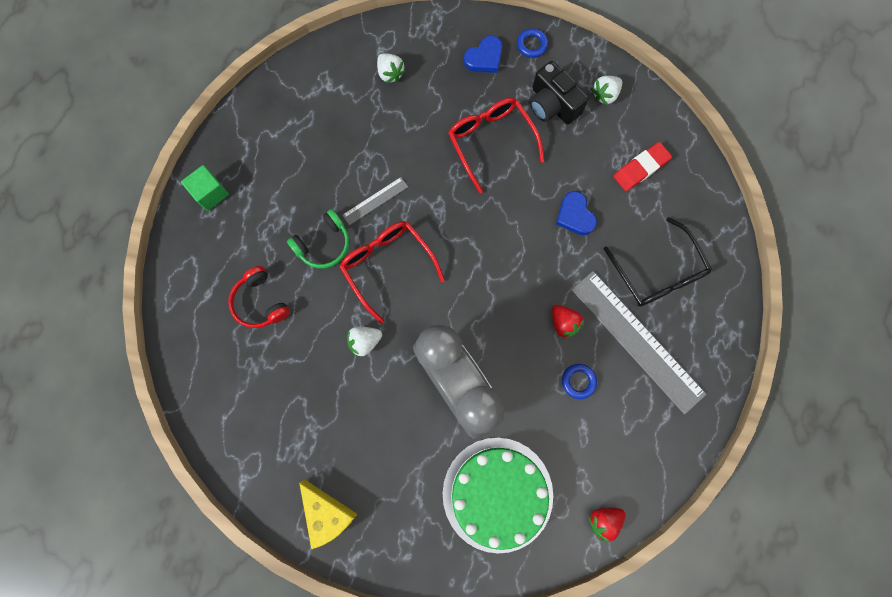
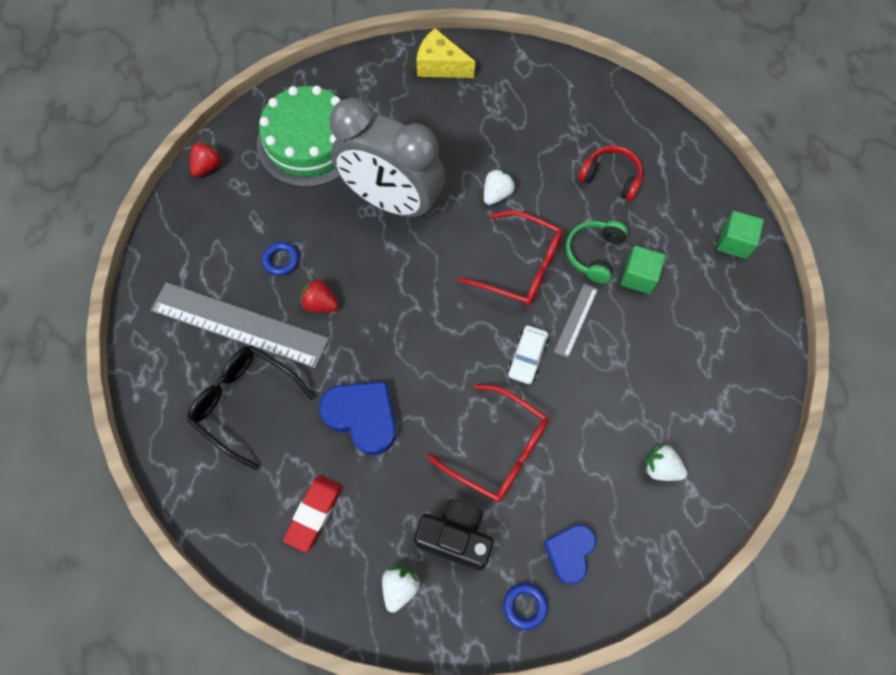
camera: 150 degrees right, 10 degrees down
(304, 207) = (638, 277): none -> green cube
(430, 193) = (527, 358): none -> white car
(575, 215) = (362, 417): blue heart -> blue heart, size x1.52

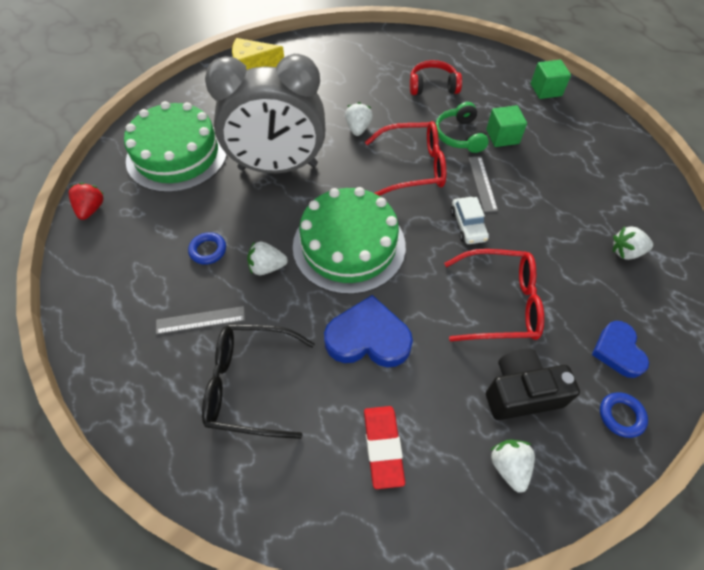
camera: 30 degrees left, 10 degrees down
(239, 325) = (200, 320): grey ruler -> grey ruler, size x0.45
(320, 303) = (267, 267): red strawberry -> white strawberry
(403, 320) = (349, 245): none -> green cake

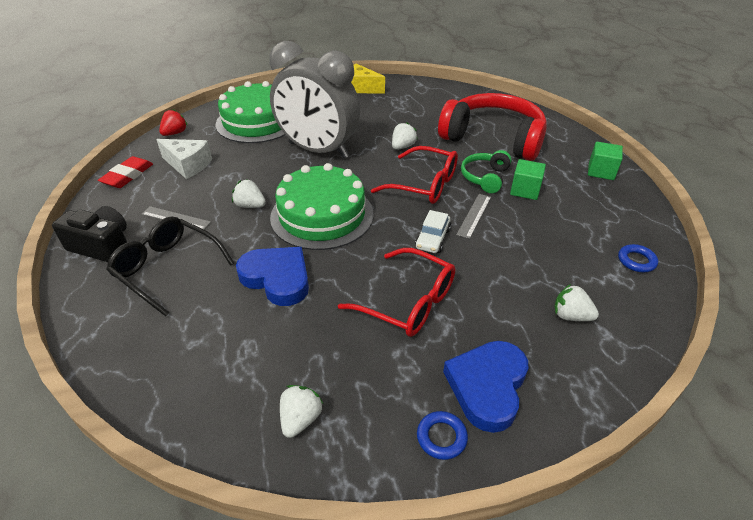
camera: 30 degrees right, 15 degrees down
(149, 246) = (188, 165): none -> white cheese
(208, 250) = (221, 181): blue ring -> blue ring (636, 261)
(383, 447) = (217, 352): red eraser -> red eraser (128, 175)
(432, 86) = (493, 139): red headphones -> red headphones, size x2.08
(521, 392) = (364, 372): black camera -> black camera (102, 246)
(618, 351) = (487, 386): blue heart -> blue heart, size x1.52

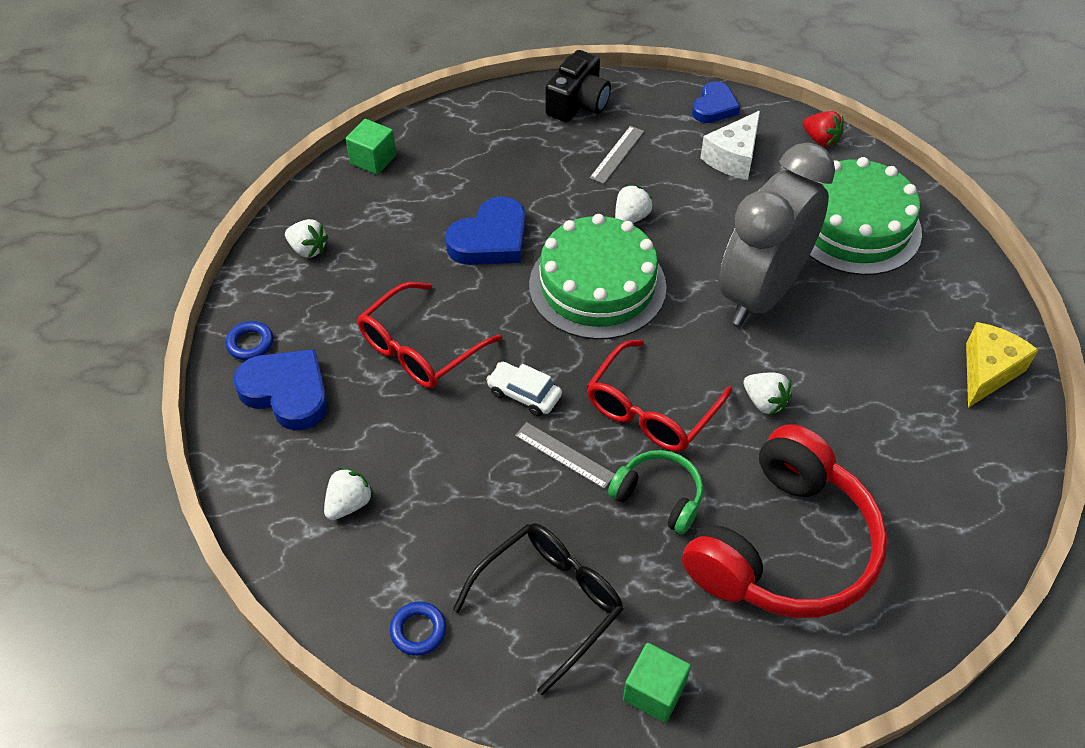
camera: 100 degrees right, 10 degrees up
(128, 175) = (714, 107): red eraser -> blue heart
(167, 269) = (529, 154): black glasses -> black glasses (549, 602)
(525, 190) = (615, 543): green cube -> green cube (373, 159)

